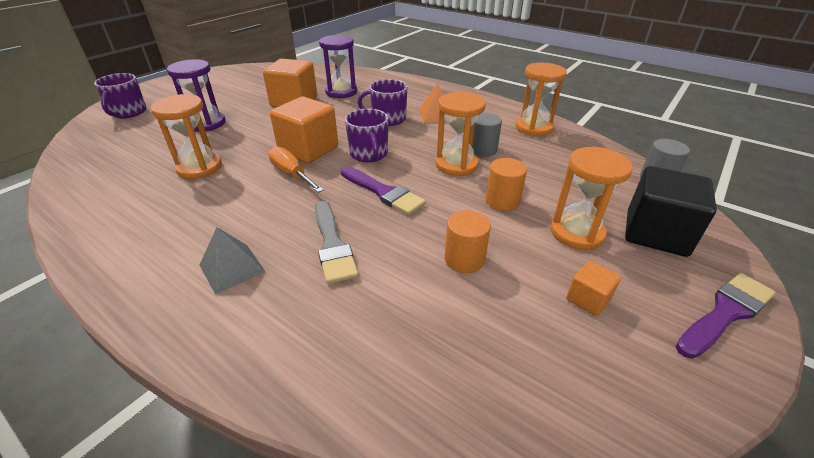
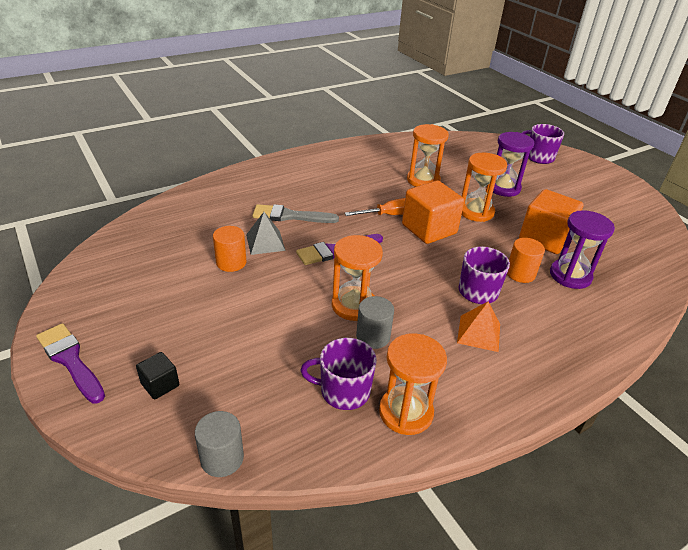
camera: 110 degrees right, 0 degrees up
(232, 268) = (297, 182): grey pyramid -> grey pyramid (265, 242)
(369, 154) = (403, 259): purple mug -> purple mug (343, 391)
(502, 201) = (278, 310): orange cylinder -> orange cylinder (520, 273)
(576, 232) = (206, 332): orange hourglass -> orange hourglass (476, 212)
(588, 299) = (149, 300): orange cube -> none
(656, 233) = (160, 384): black cube -> black cube, size x0.49
(725, 313) = (70, 360): purple brush -> purple brush turned 150 degrees clockwise

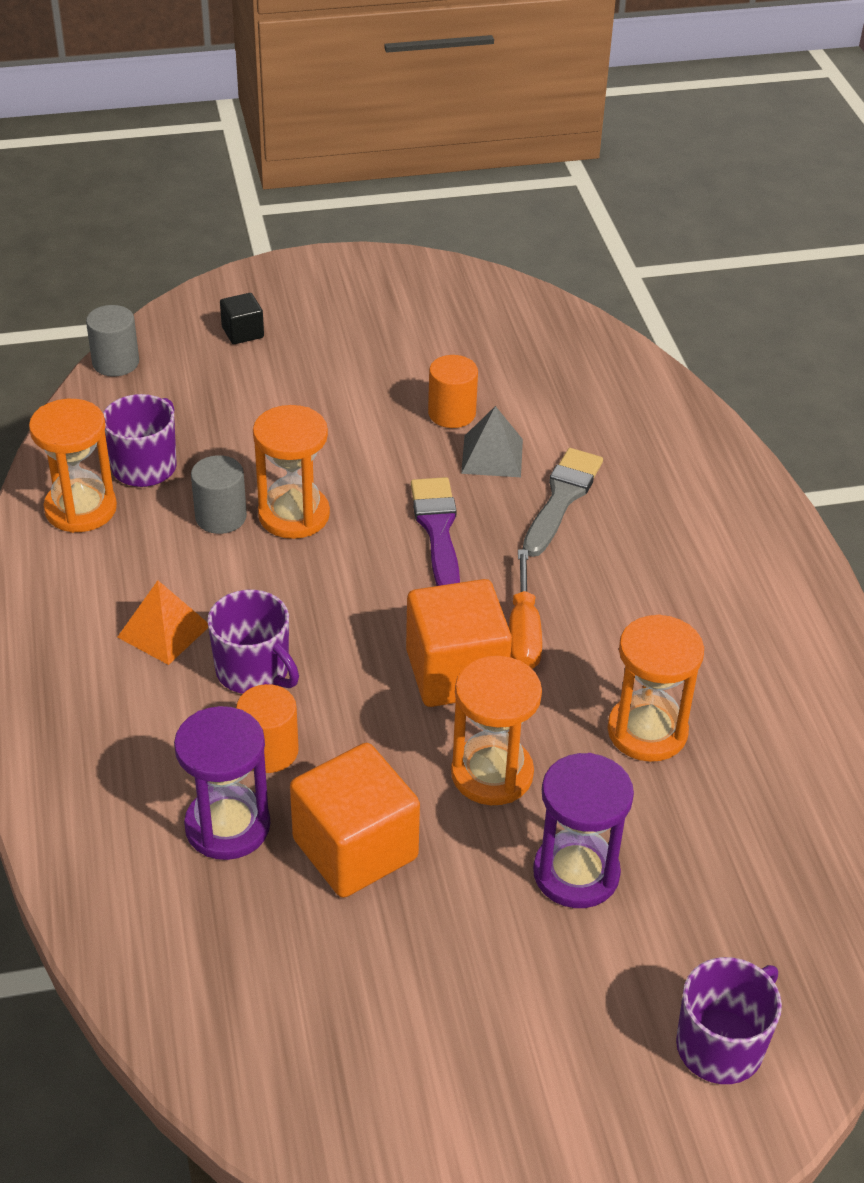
camera: 110 degrees right, 5 degrees up
(70, 360) = (317, 276): purple brush -> none

